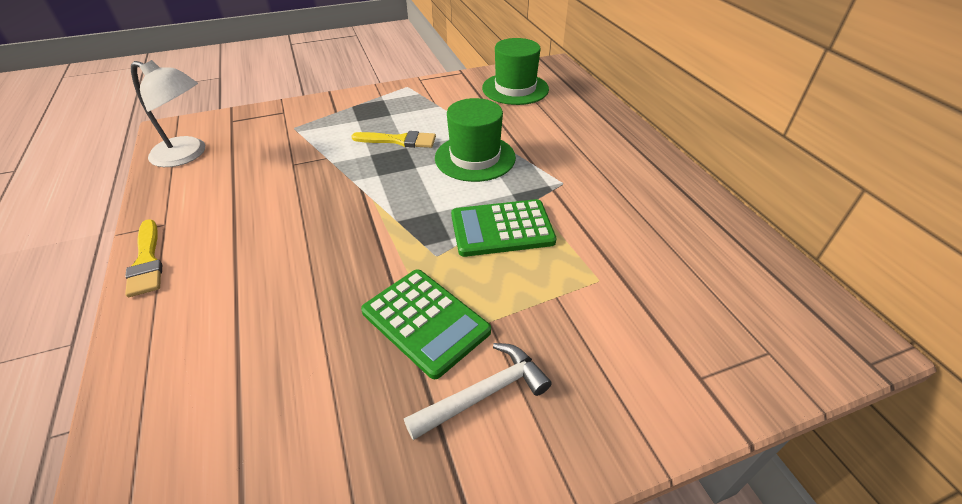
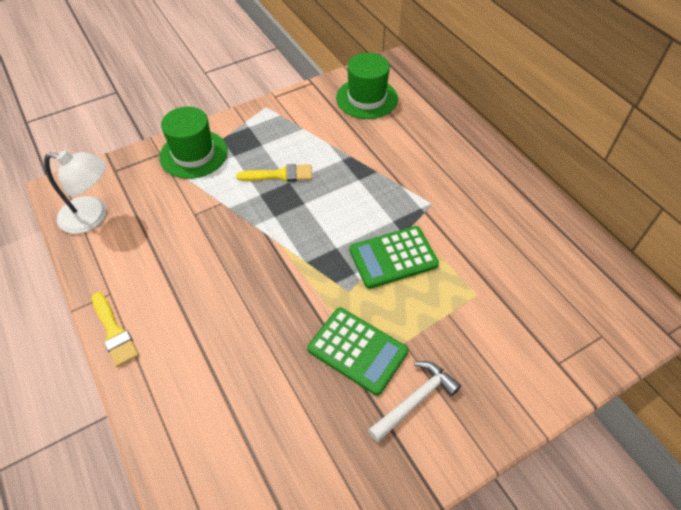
camera: 10 degrees left, 10 degrees up
(475, 158) = (352, 186): green hat -> green hat (193, 154)

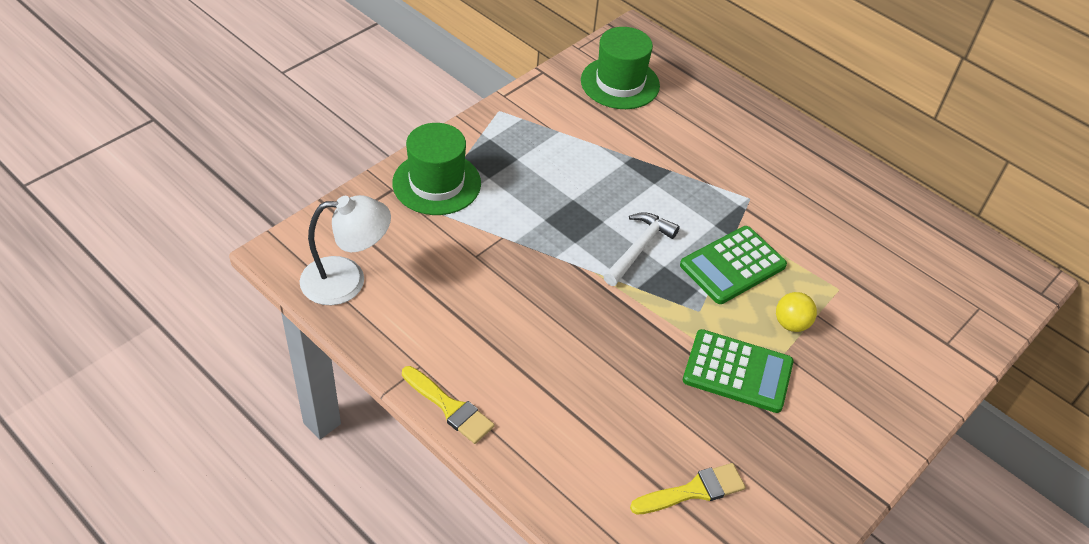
camera: 20 degrees left, 5 degrees down
(280, 175) = (558, 192): yellow brush -> yellow brush (693, 491)
(415, 400) = (819, 409): white hammer -> white hammer (639, 249)
(422, 317) = (791, 324): none -> yellow ball

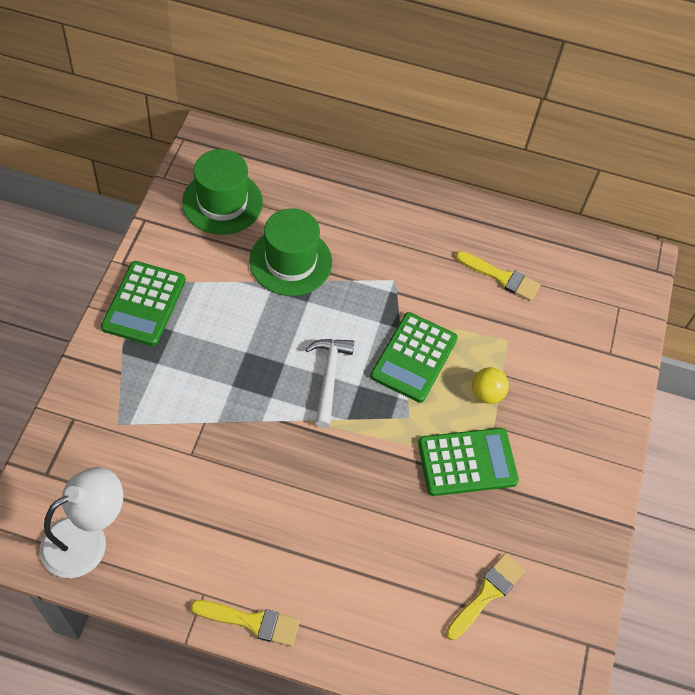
camera: 30 degrees left, 10 degrees up
(436, 183) = (112, 392): green hat -> green hat (290, 261)
(504, 131) = (144, 304): none -> green calculator
(862, 236) = (501, 277): none -> yellow brush

